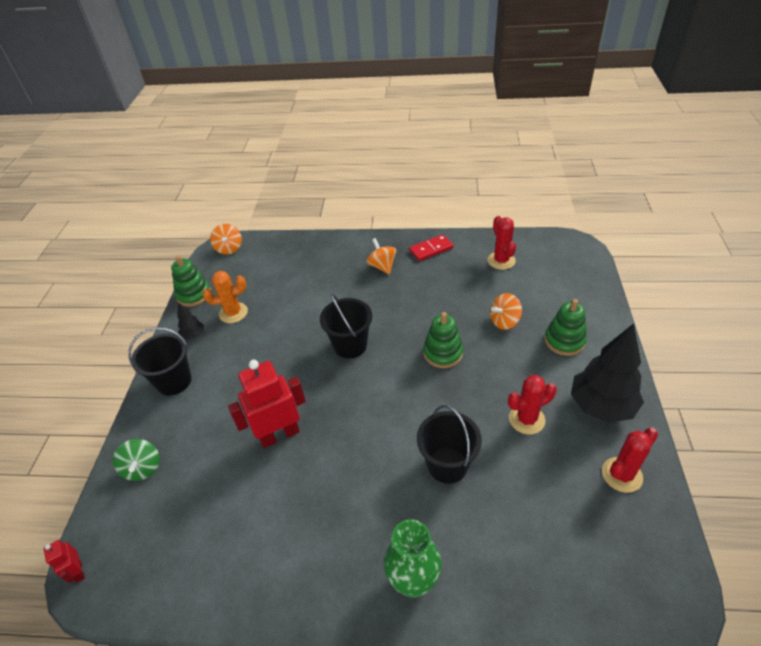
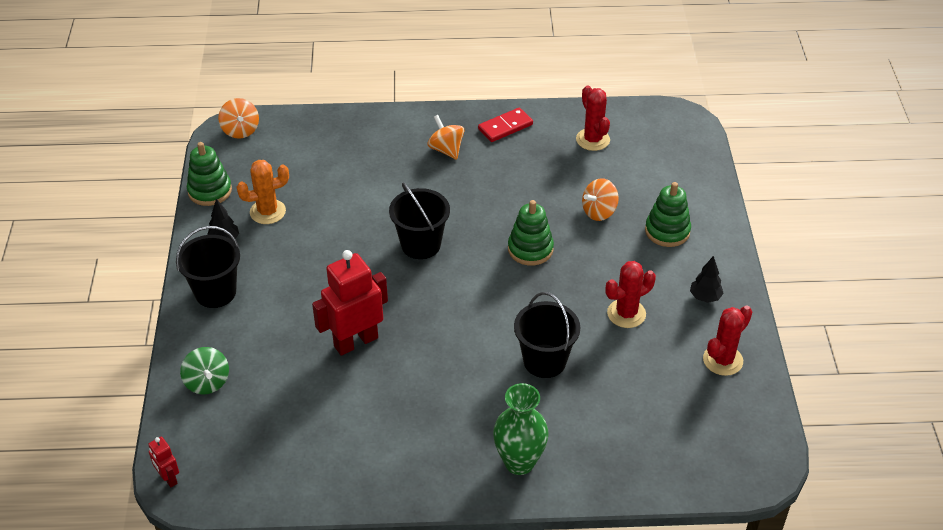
camera: 10 degrees left, 0 degrees up
(601, 406) = (705, 297): black tree -> black tree, size x0.46

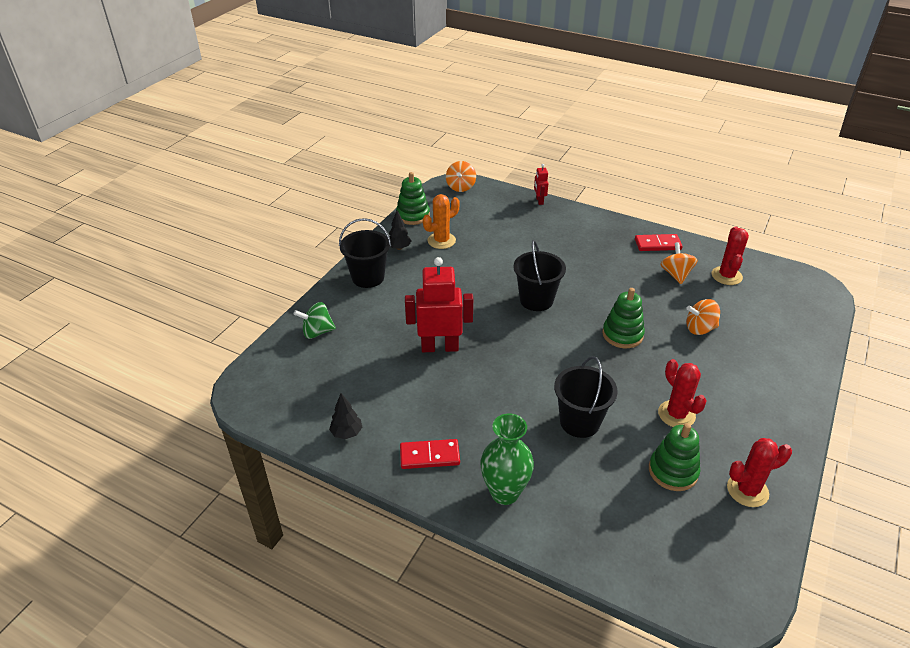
camera: 30 degrees right, 5 degrees down
(168, 478) = (241, 384): red robot -> red robot (539, 201)
(207, 382) = (317, 332): green spinning top -> green spinning top turned 75 degrees clockwise
(267, 212) = (441, 241): orange cactus -> orange cactus turned 45 degrees counterclockwise
(425, 460) = (429, 456): none -> red domino
(446, 150) = (600, 244): orange spinning top -> orange spinning top (676, 274)
(626, 313) = (676, 414): red cactus -> red cactus turned 60 degrees clockwise
(667, 231) = (754, 365): green stacking toy -> green stacking toy (673, 471)
(705, 297) = (760, 430): black tree -> black tree (347, 433)

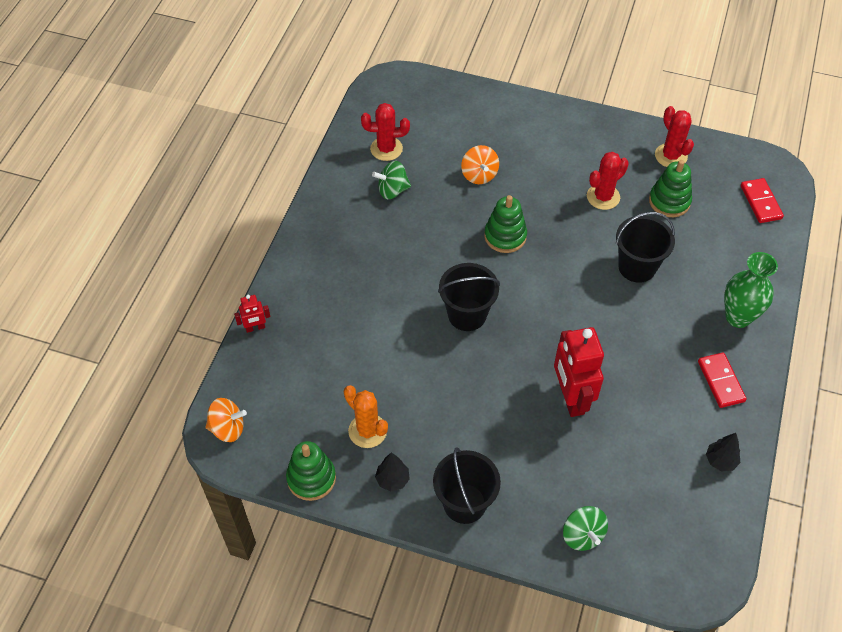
camera: 100 degrees left, 15 degrees up
(657, 244) = (337, 205): red domino -> red domino (760, 202)
(676, 274) = (392, 190): orange spinning top -> green spinning top

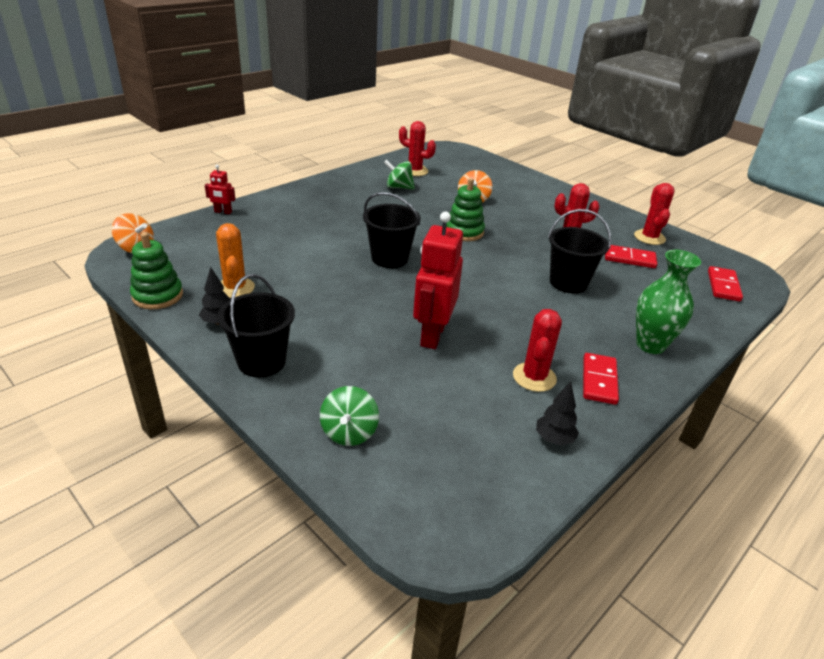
camera: 25 degrees right, 20 degrees down
(669, 201) = (629, 259): green stacking toy -> red domino
(674, 404) = (534, 377): none -> red cactus

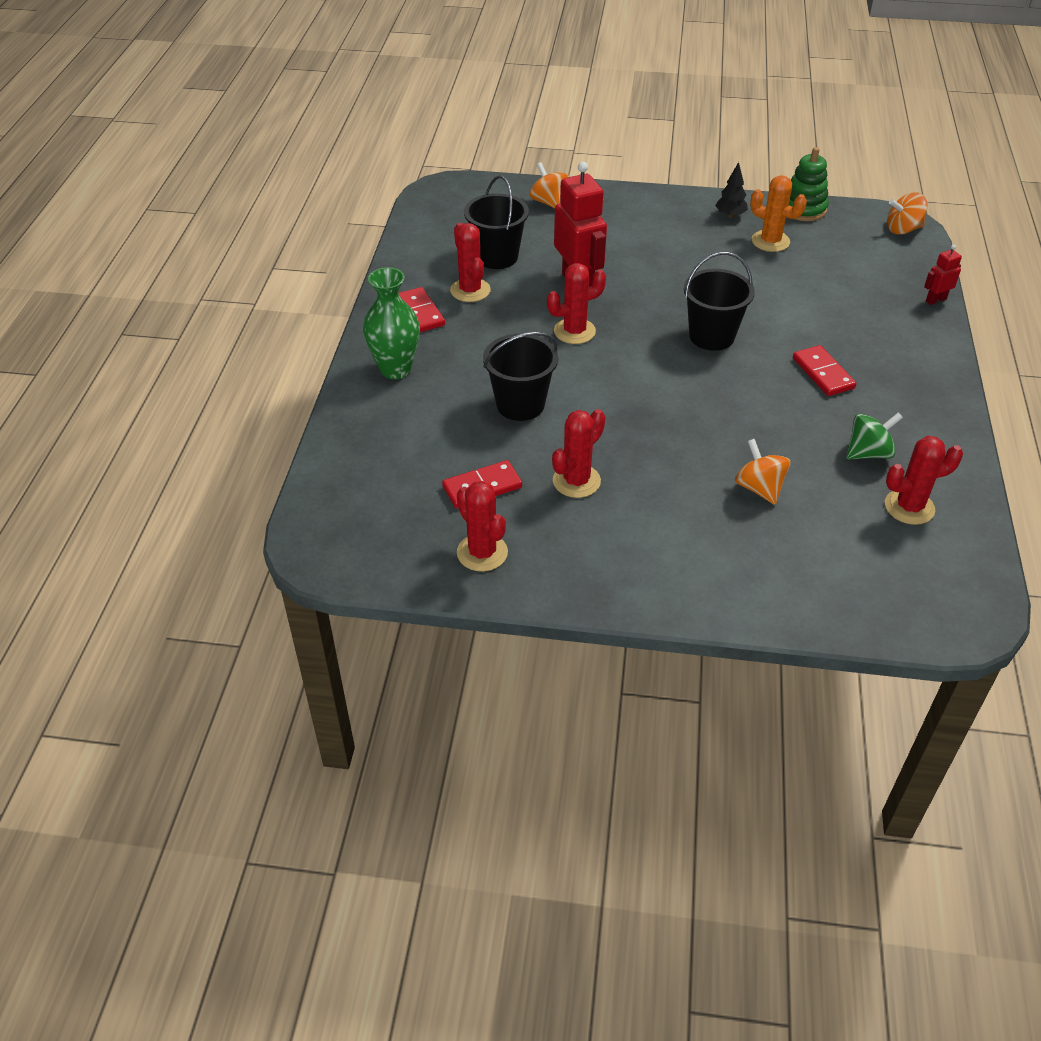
camera: 145 degrees right, 10 degrees up
(261, 361) = (659, 209): black bucket -> black bucket (497, 257)
(349, 432) = (549, 203): green spinning top -> orange spinning top
(464, 232) = (696, 418): green stacking toy -> none
(480, 304) = (574, 331): none -> red cactus
(554, 439) = (423, 257): black tree -> none
(723, 286) = (350, 502): red domino -> red domino (823, 373)

